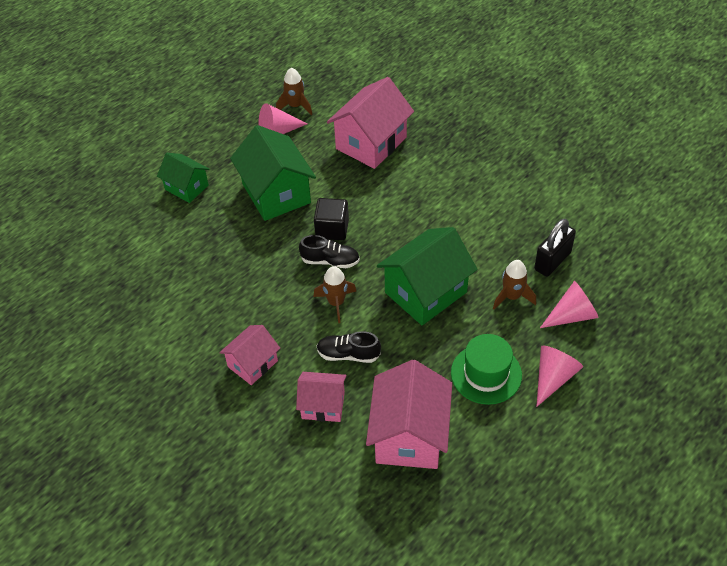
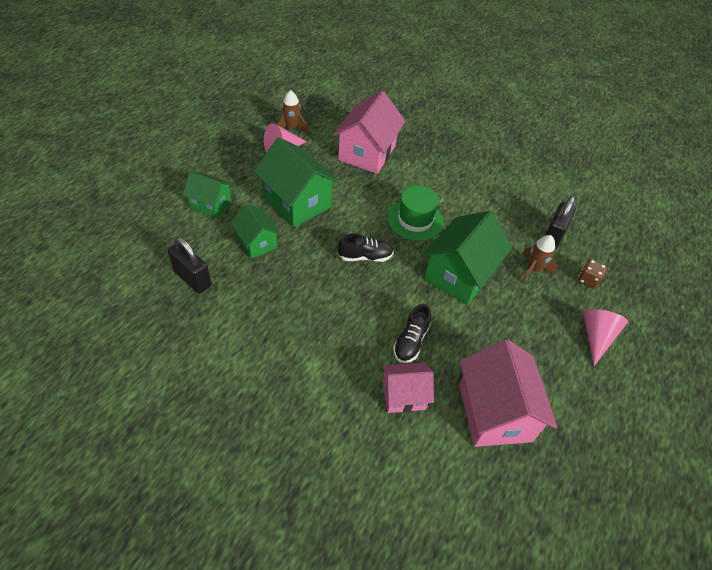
camera: 20 degrees left, 0 degrees up
(150, 264) = (192, 279): none -> black padlock
(222, 233) = (256, 242): none -> green house
(252, 364) = (322, 364): pink house -> none
(332, 229) = (357, 228): black cube -> none
(336, 303) = (383, 294): brown rocket -> none
(348, 354) = (410, 341): black shoe -> black shoe turned 60 degrees counterclockwise
(486, 374) = (539, 342): green hat -> green hat (415, 220)
(572, 315) = (588, 280): pink cone -> brown dice

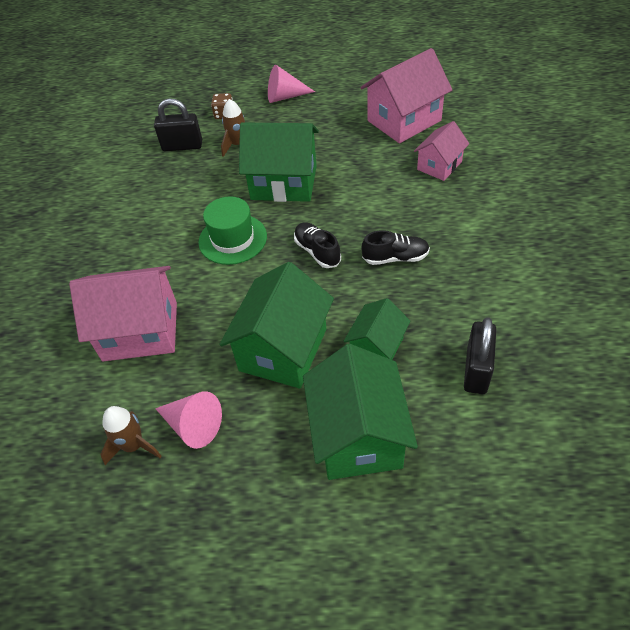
camera: 110 degrees left, 0 degrees up
(210, 204) = (358, 436): green house -> green house, size x1.71
(403, 395) = (439, 165): pink house -> pink house turned 75 degrees clockwise
(410, 341) = (386, 182): black shoe -> black shoe (395, 258)

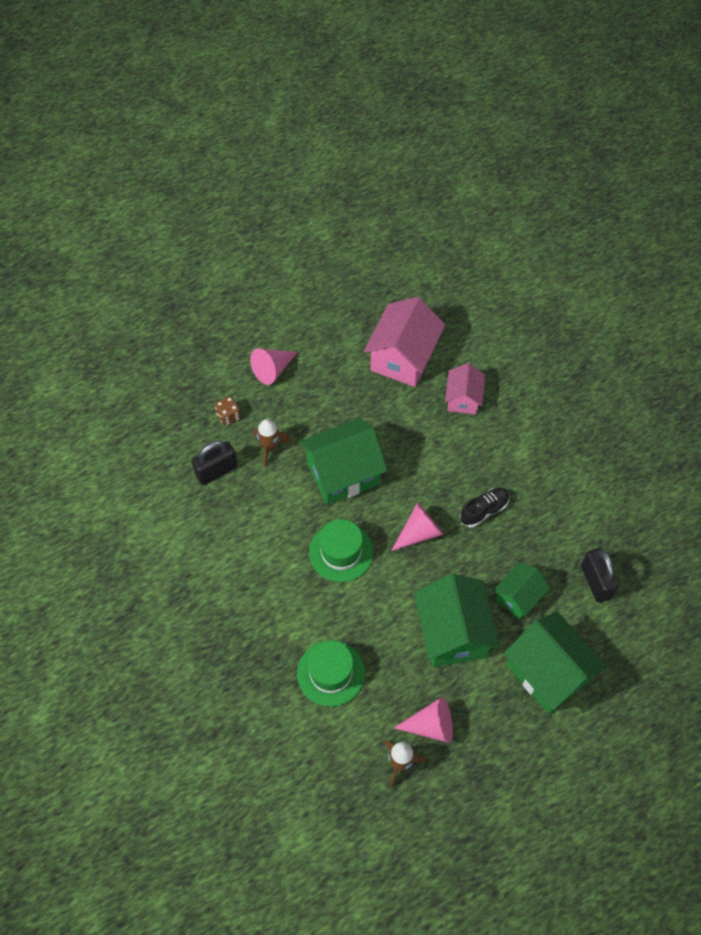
camera: 35 degrees left, 10 degrees up
(140, 331) = (331, 673): pink house -> green hat
(317, 251) = (419, 532): black shoe -> pink cone
(376, 347) = (518, 597): green house -> green house turned 45 degrees clockwise

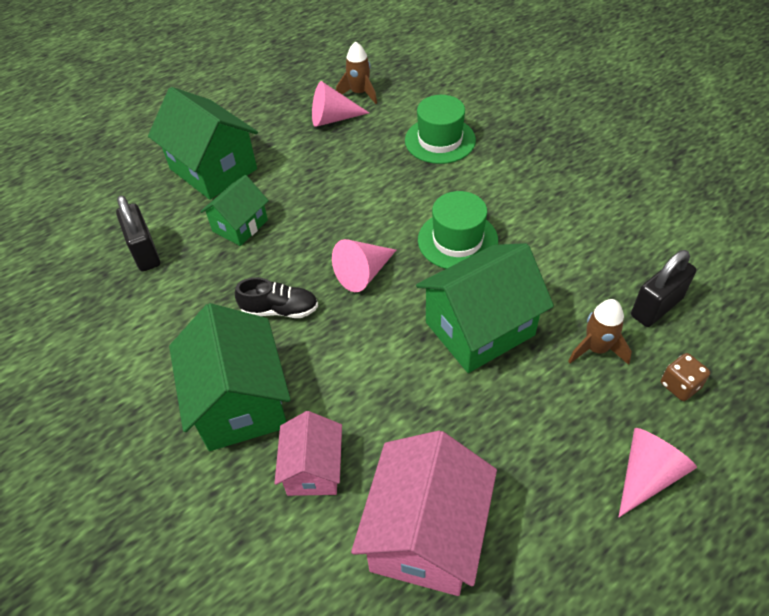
camera: 175 degrees right, 10 degrees down
(453, 633) = (315, 186): green house -> green house (240, 402)
(484, 510) = (280, 310): black shoe -> black shoe turned 135 degrees counterclockwise

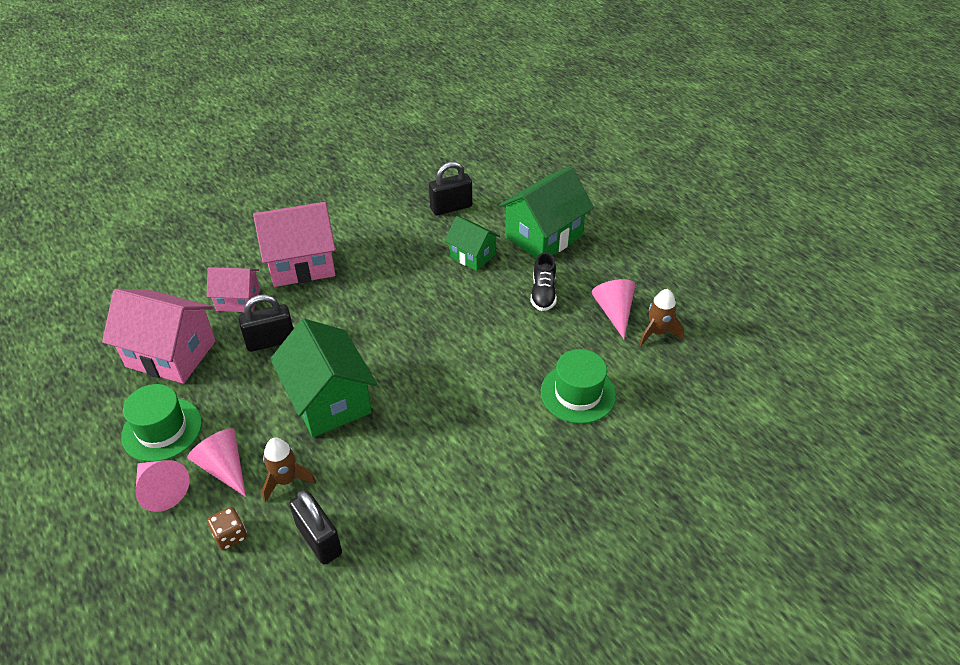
camera: 90 degrees right, 5 degrees down
(240, 402) = (301, 263): green house -> pink house
(280, 310) = (378, 281): black shoe -> black shoe (543, 293)
(363, 273) = (405, 329): pink cone -> pink cone (224, 467)
(391, 409) = (271, 341): none -> black padlock
(457, 240) = (433, 395): green hat -> green hat (162, 429)

